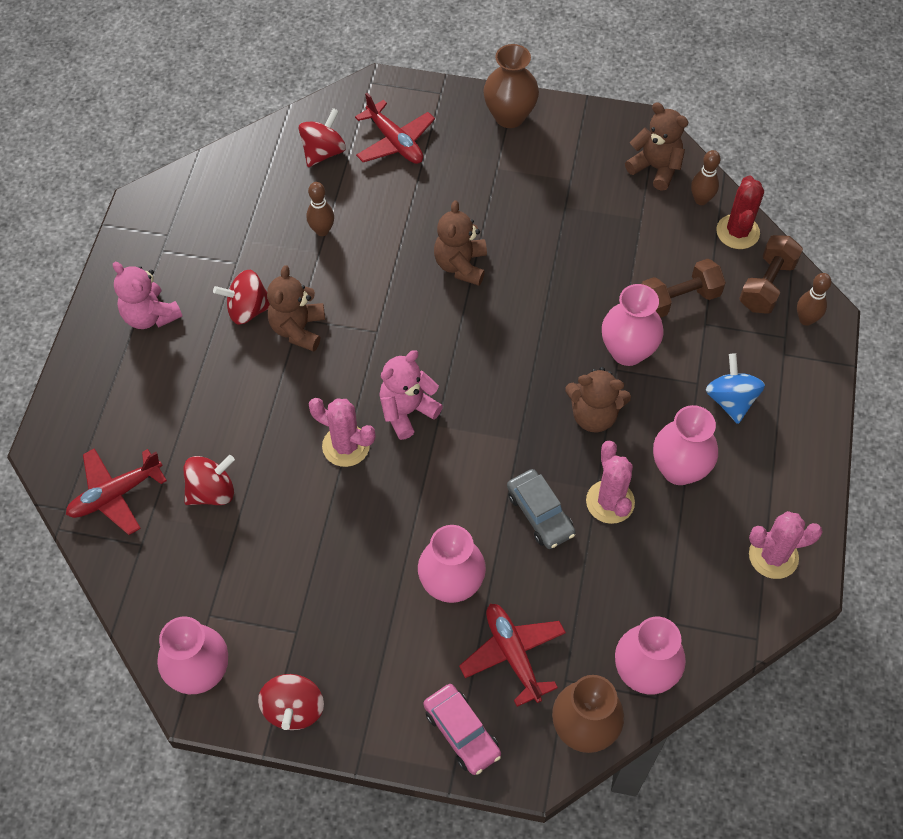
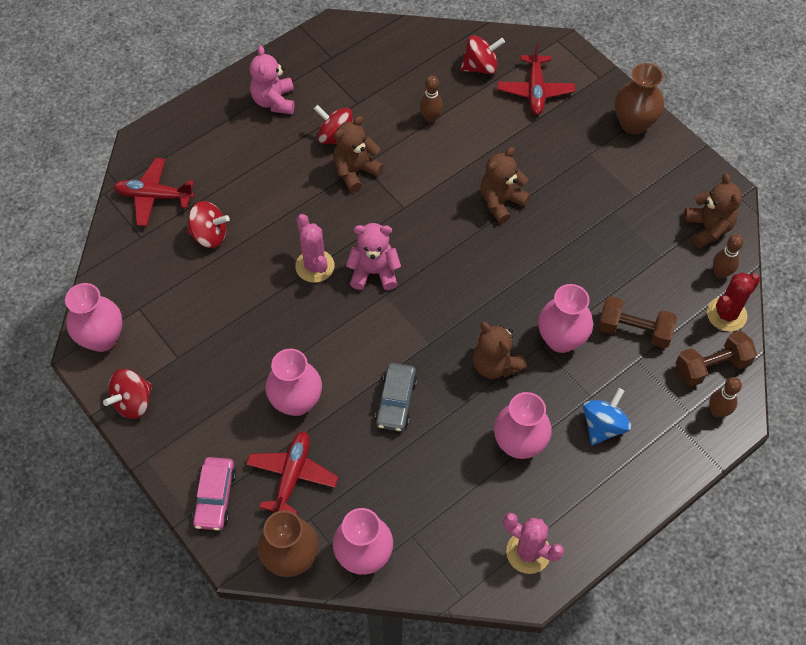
camera: 40 degrees right, 0 degrees up
(610, 502) = (450, 429): pink cactus -> none

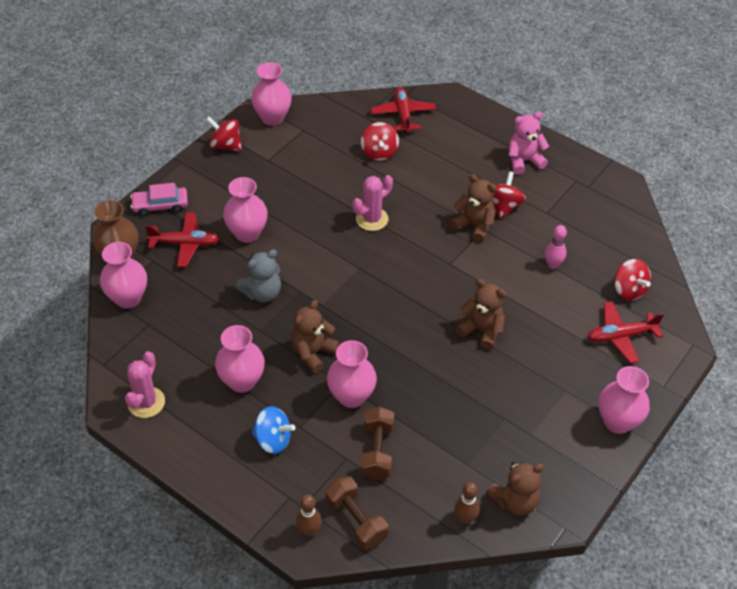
camera: 75 degrees right, 10 degrees down
(374, 272) = (378, 257): pink teddy bear -> none
(396, 401) = (262, 293): grey car -> grey teddy bear
(430, 118) = (552, 265): brown bowling pin -> pink bowling pin
(633, 124) = (617, 422): brown vase -> pink vase
(726, 314) = (418, 528): red cactus -> none

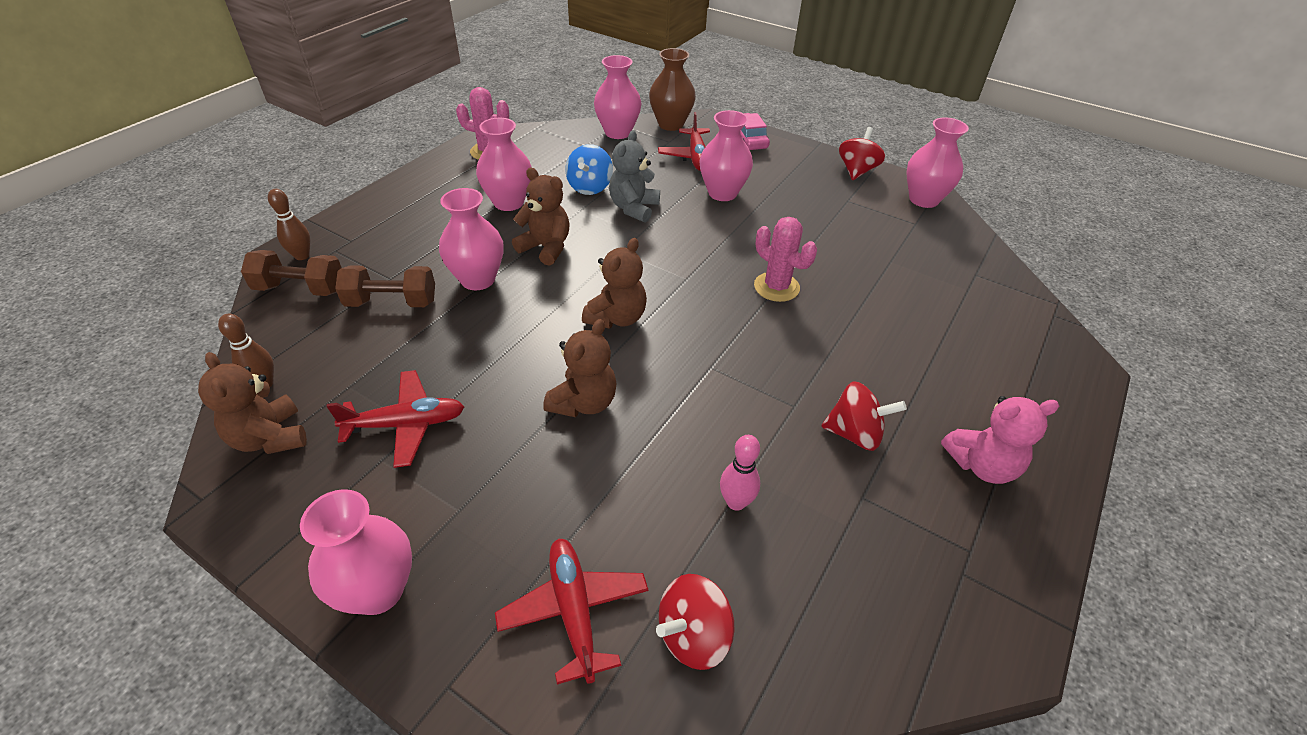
camera: 85 degrees right, 5 degrees down
(262, 293) = (634, 208): grey teddy bear -> grey teddy bear turned 60 degrees clockwise
(273, 440) = (427, 226): blue spinning top -> blue spinning top (590, 187)
(356, 520) = (300, 289): brown dumbbell -> brown dumbbell turned 45 degrees clockwise
(379, 152) = (909, 290): red spinning top -> none
(403, 114) = (1005, 312): red plane -> red plane (406, 424)
(474, 225) = (798, 395): brown teddy bear -> brown teddy bear (617, 318)
(524, 161) = (982, 465): pink teddy bear -> pink teddy bear turned 105 degrees clockwise

